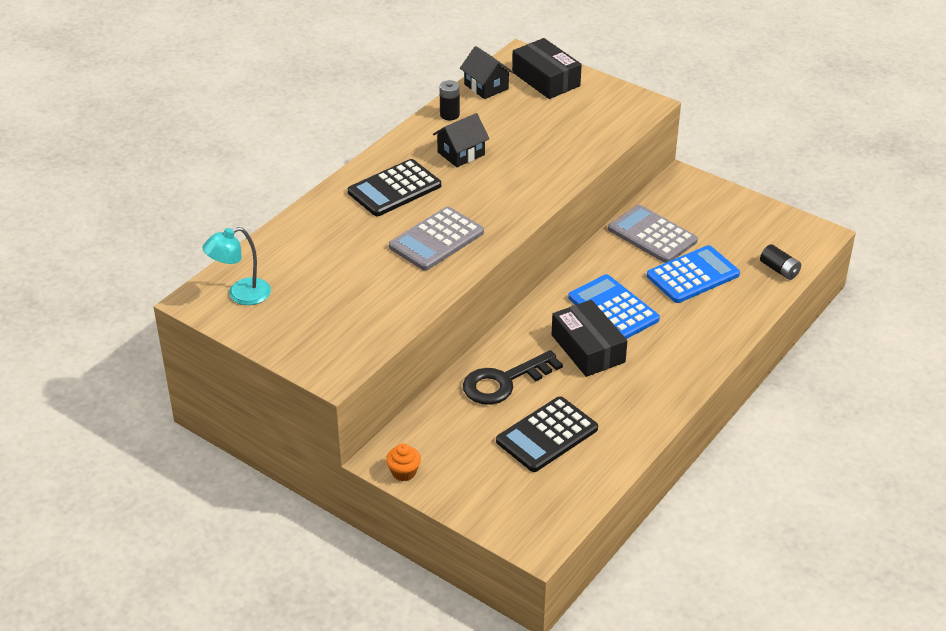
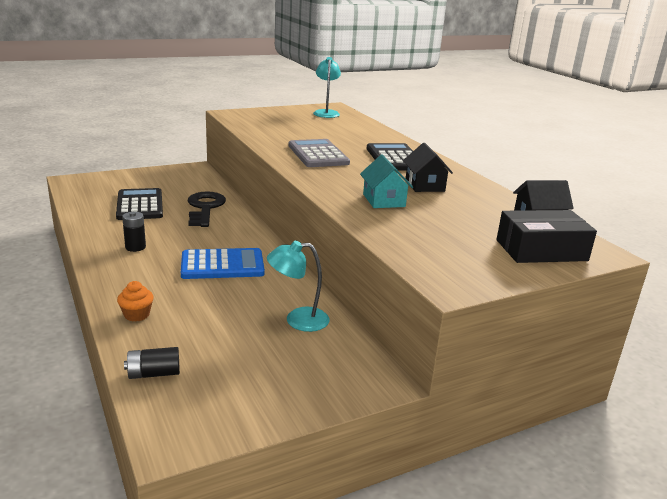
camera: 115 degrees right, 15 degrees down
(404, 472) = (178, 169): orange cupcake -> orange cupcake (137, 315)
(449, 115) = (492, 196): black battery -> black battery (135, 247)
(525, 165) = (384, 200): none -> turquoise house
(588, 348) = (194, 241): black box -> none
(652, 235) = (298, 320): grey calculator -> turquoise lamp
(693, 275) = (214, 317): blue calculator -> none

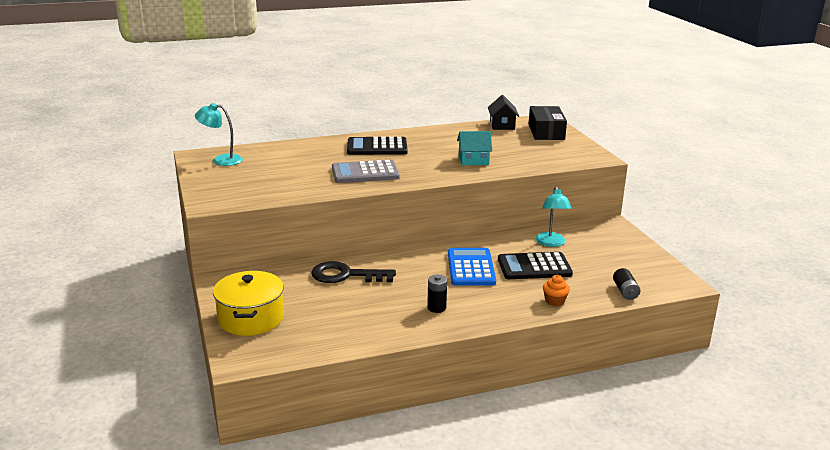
camera: 80 degrees left, 0 degrees up
(134, 180) = (251, 318): none -> yellow pot
(140, 205) = (332, 310): black calculator -> black calculator (534, 267)
(424, 185) = (441, 145): black house -> none

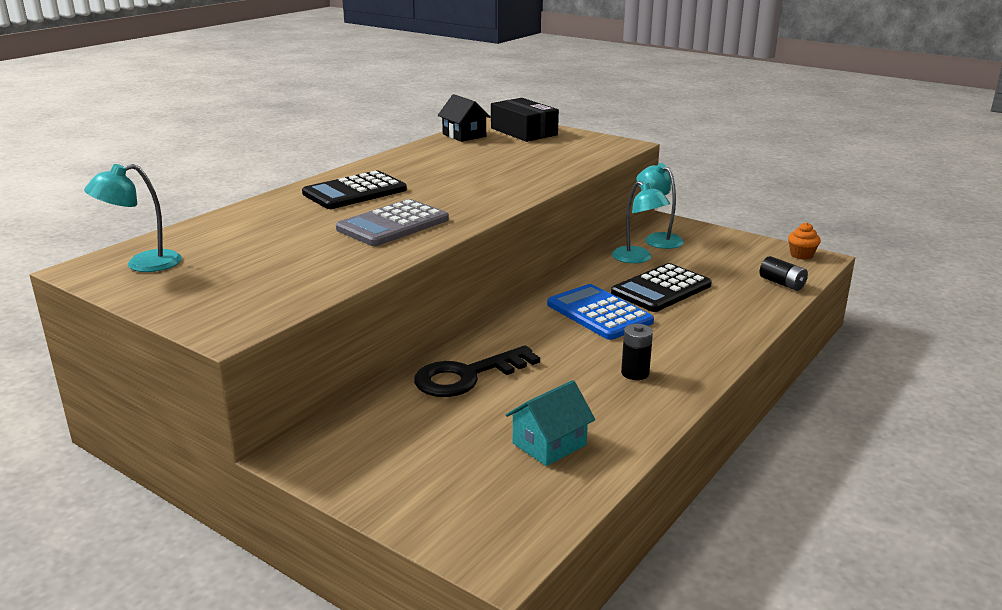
camera: 35 degrees left, 0 degrees up
(251, 318) = (423, 488): yellow pot -> none
(473, 160) = (500, 177): turquoise house -> turquoise house (549, 444)
(554, 301) = (738, 317): orange cupcake -> orange cupcake (801, 255)
(587, 234) = (658, 239): none -> turquoise lamp

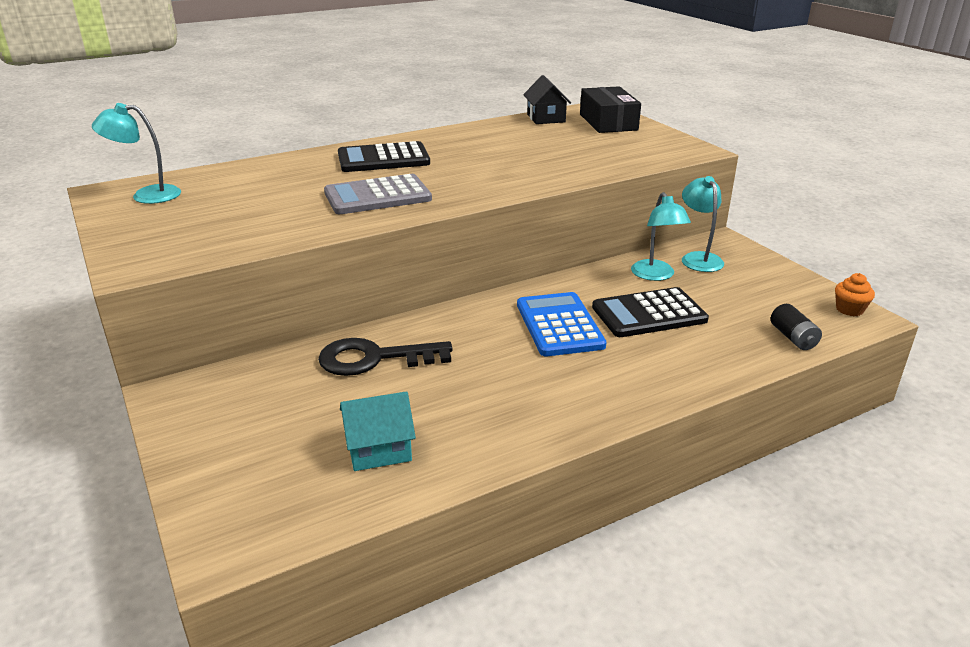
camera: 25 degrees right, 5 degrees up
(635, 373) = (533, 398): black battery -> none

